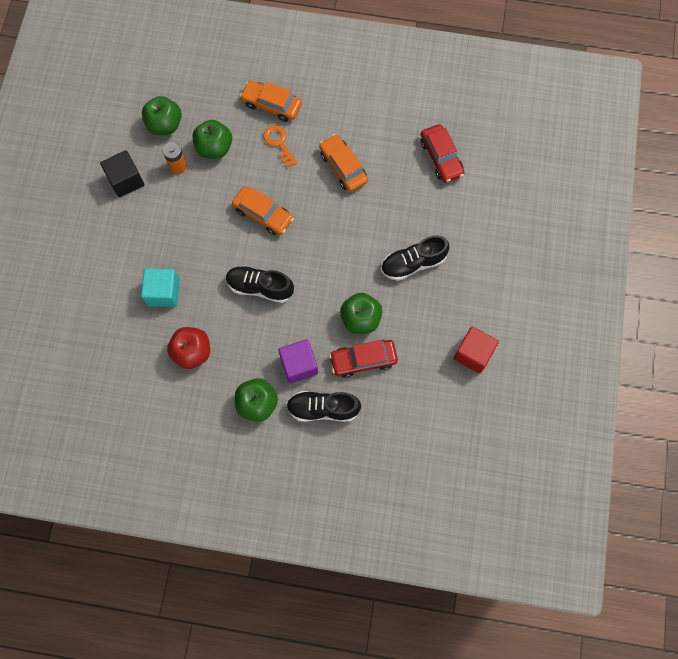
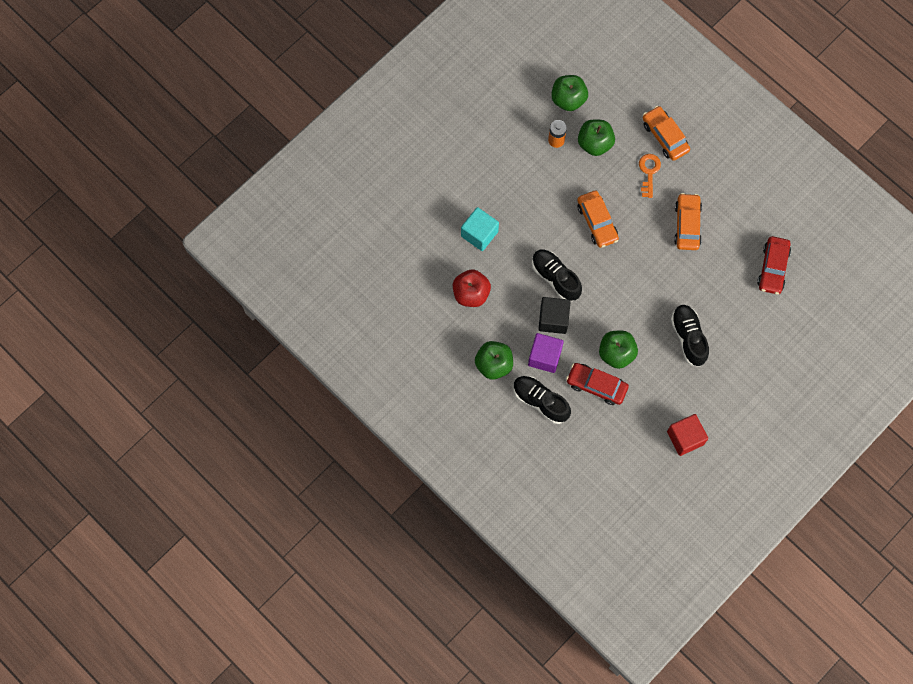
camera: 35 degrees right, 0 degrees up
(126, 180) = (508, 126): black cube -> black cube (553, 319)
(413, 263) = (688, 337): black shoe -> black shoe turned 60 degrees clockwise

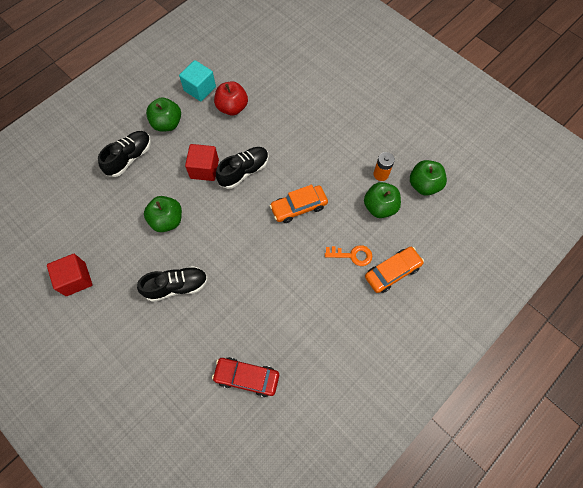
camera: 90 degrees right, 5 degrees down
(479, 234) = (287, 114): turquoise cube -> turquoise cube (200, 89)
(544, 357) = (170, 162): purple cube -> none
(553, 319) = (204, 169): black cube -> red cube
(596, 385) = (138, 203): red car -> none
(687, 225) = (296, 290): orange car -> none

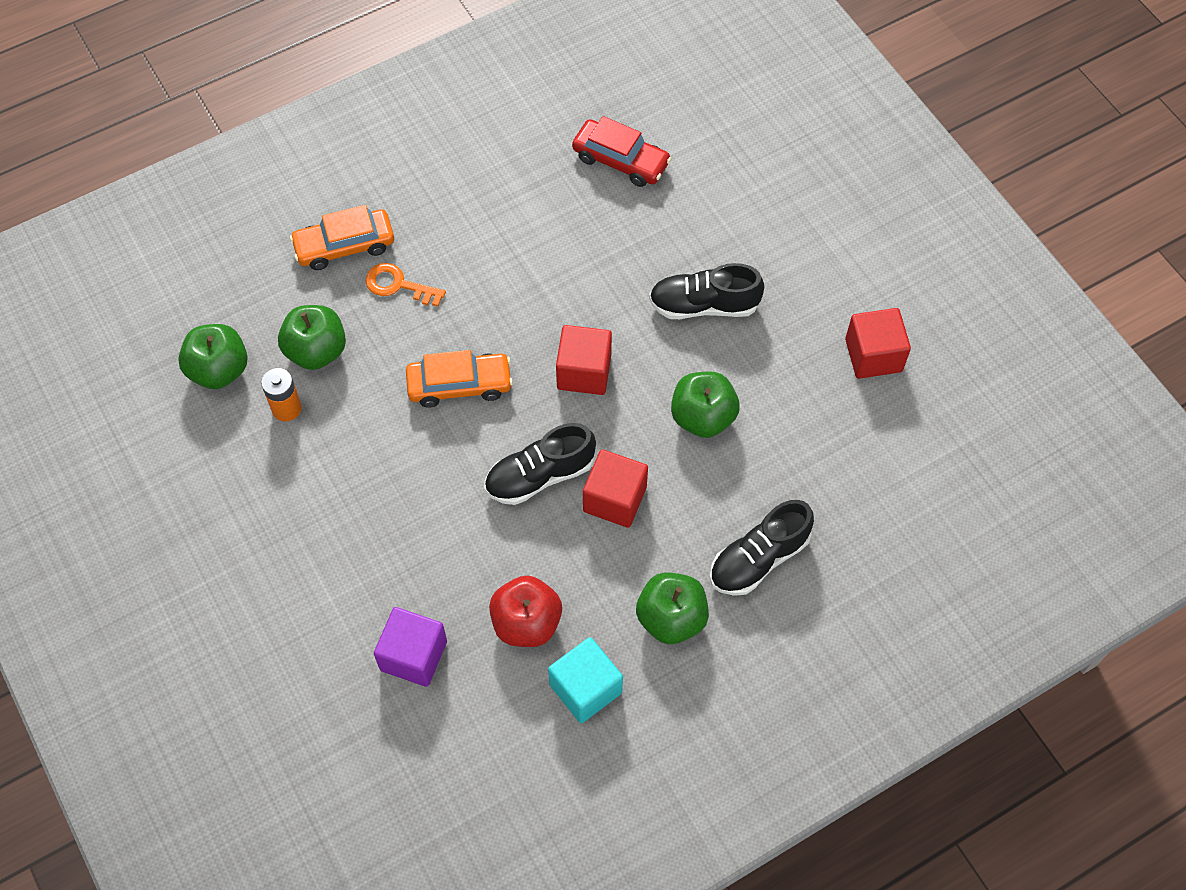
camera: 165 degrees left, 5 degrees down
(235, 230) = (584, 372): none -> red cube
(277, 85) = (413, 655): none -> purple cube

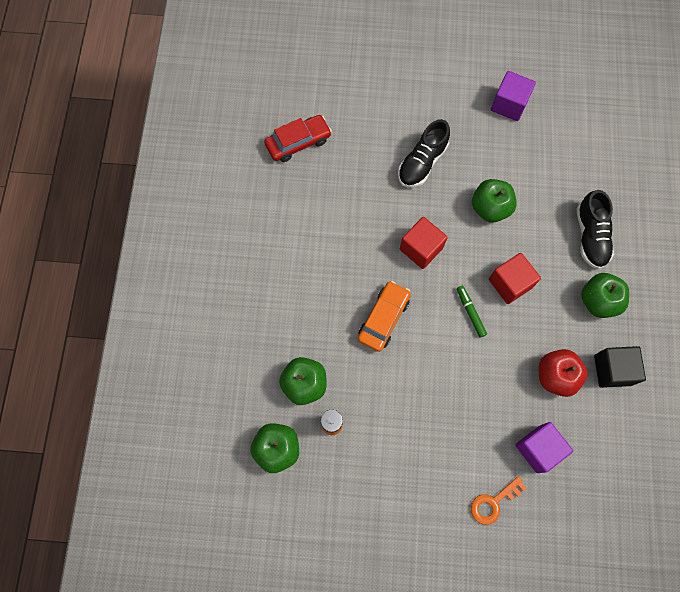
camera: 55 degrees left, 10 degrees up
(344, 246) = (243, 324): orange car -> none
(399, 285) = (293, 310): orange key -> orange key (493, 502)
(540, 476) = (470, 312): black shoe -> green marker
(585, 688) = (612, 370): turquoise cube -> black cube
(873, 355) = (509, 104): red cube -> purple cube

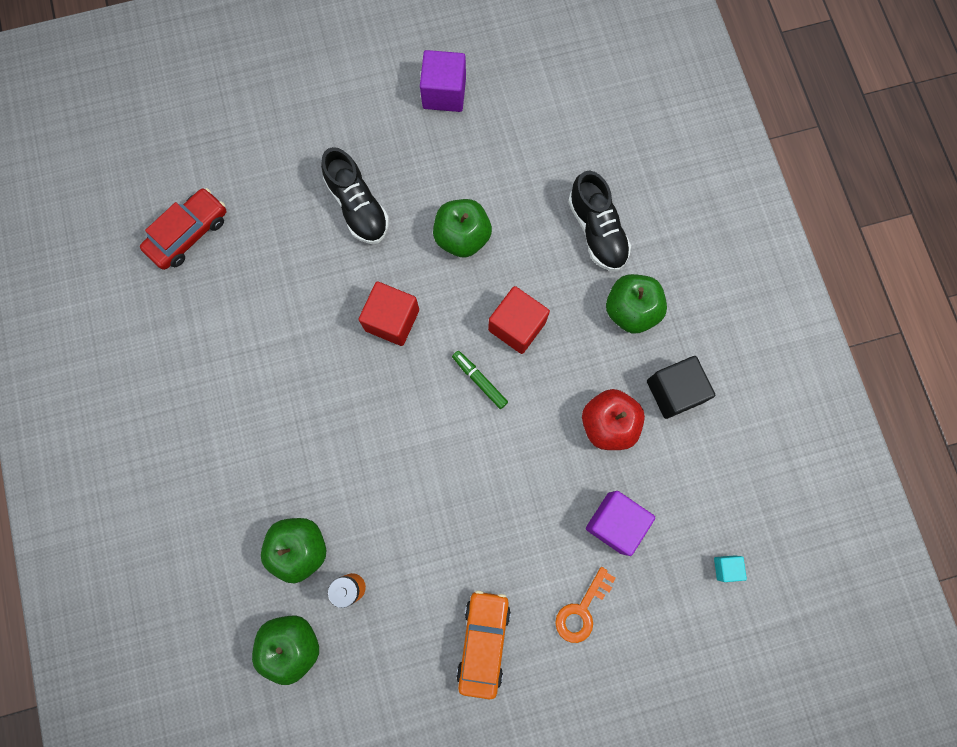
camera: 20 degrees left, 5 degrees up
(383, 318) = (373, 427): orange car -> orange car (483, 642)
(422, 162) = (358, 206): black shoe -> black shoe turned 45 degrees counterclockwise
(612, 512) = (726, 567): none -> turquoise cube

